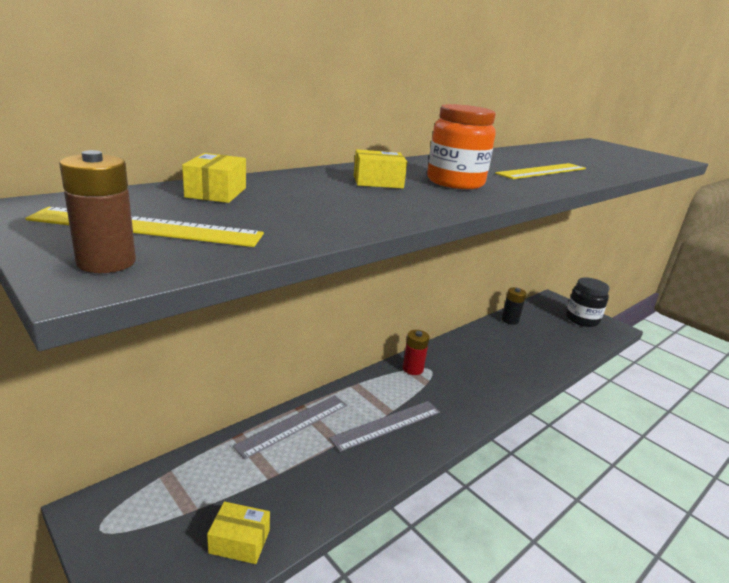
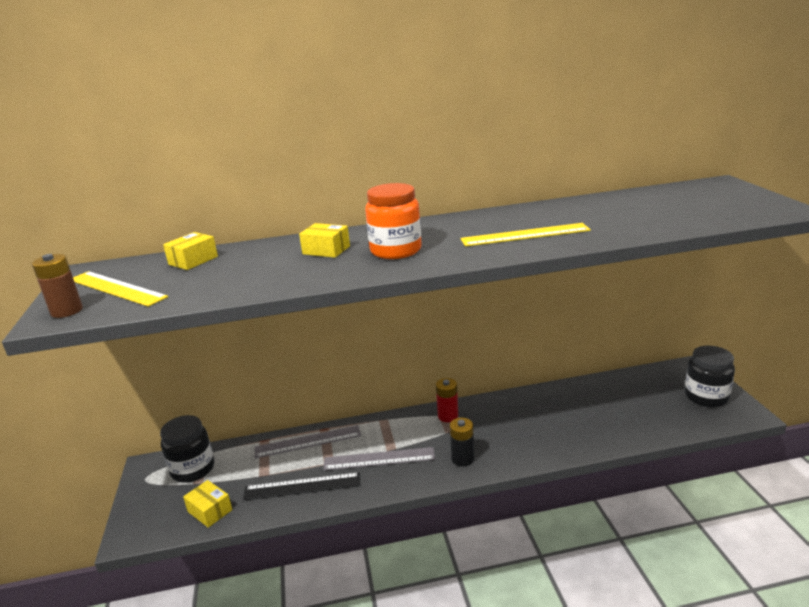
camera: 35 degrees right, 0 degrees up
(168, 495) = (193, 469): none -> black jar
(331, 476) = (302, 486): none -> black ruler
(510, 320) = (605, 384): black battery -> black battery (462, 459)

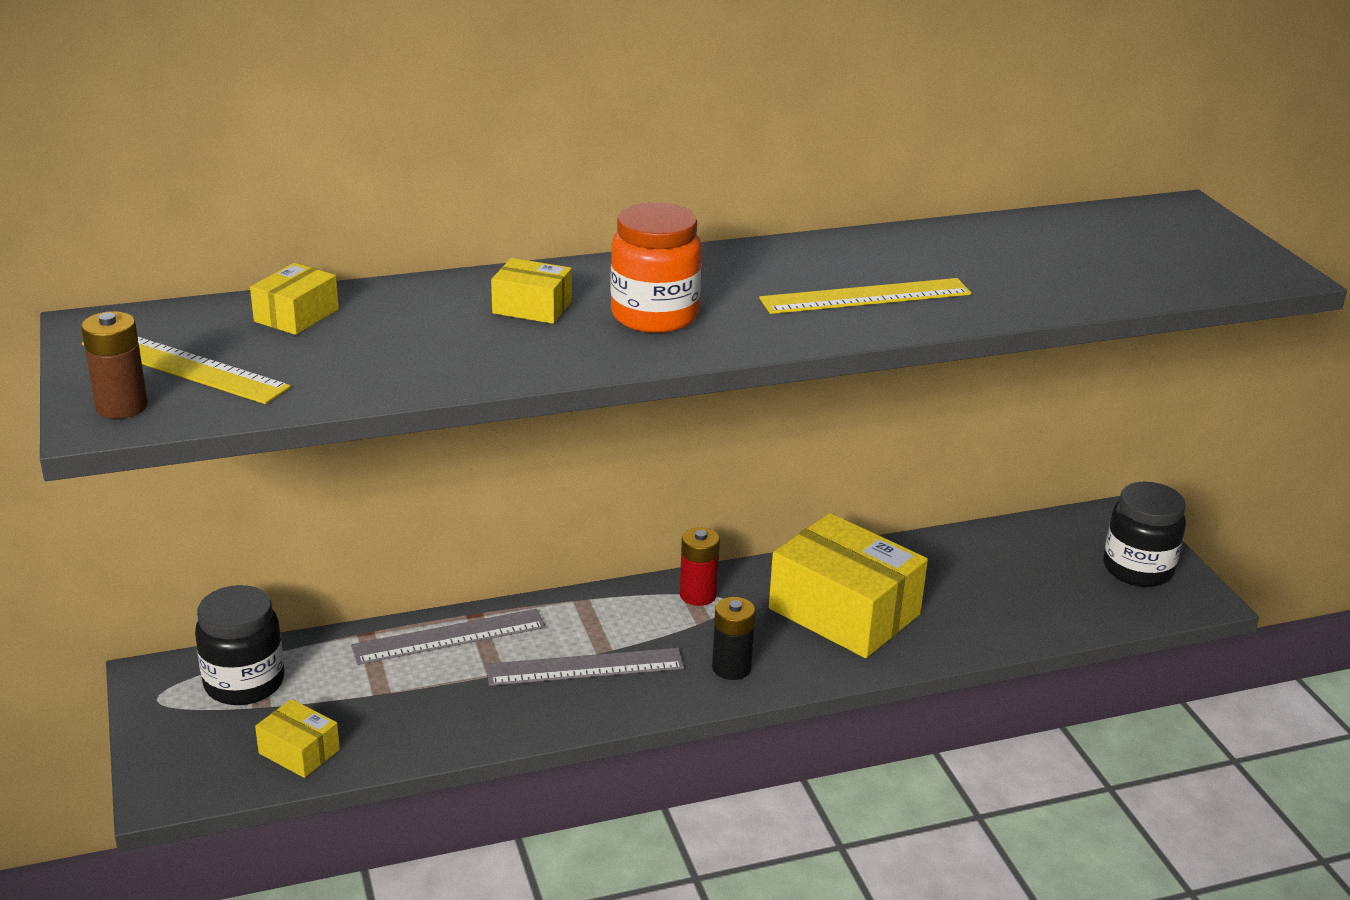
camera: 10 degrees left, 5 degrees up
(302, 486) = (456, 712): black ruler -> none
(530, 424) = (844, 611): none -> yellow box

